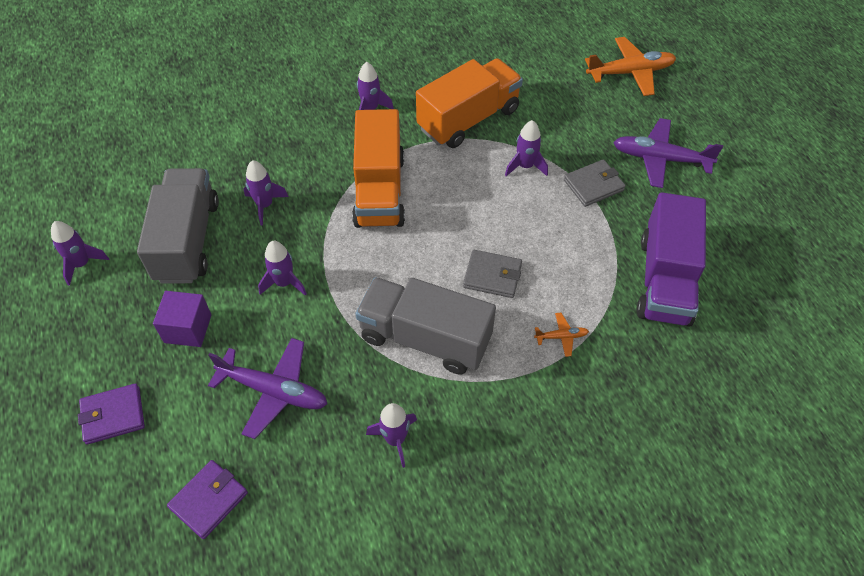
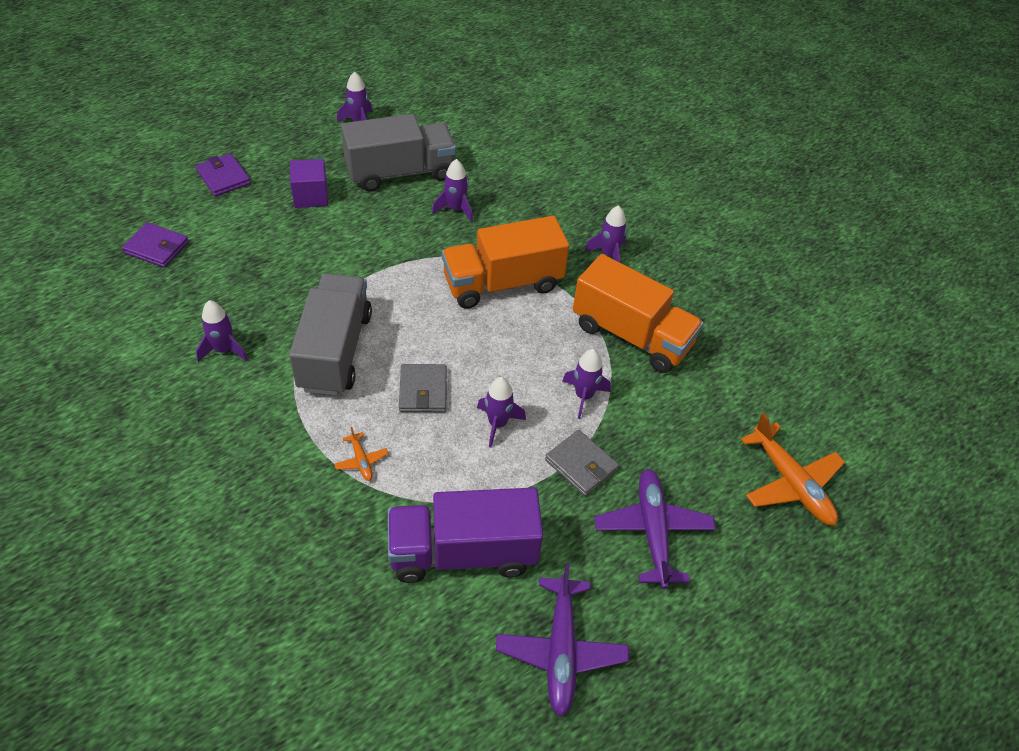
camera: 70 degrees right, 5 degrees down
(273, 391) = (260, 261): purple plane -> purple plane (561, 650)
(284, 283) = (372, 242): purple rocket -> purple rocket (497, 424)

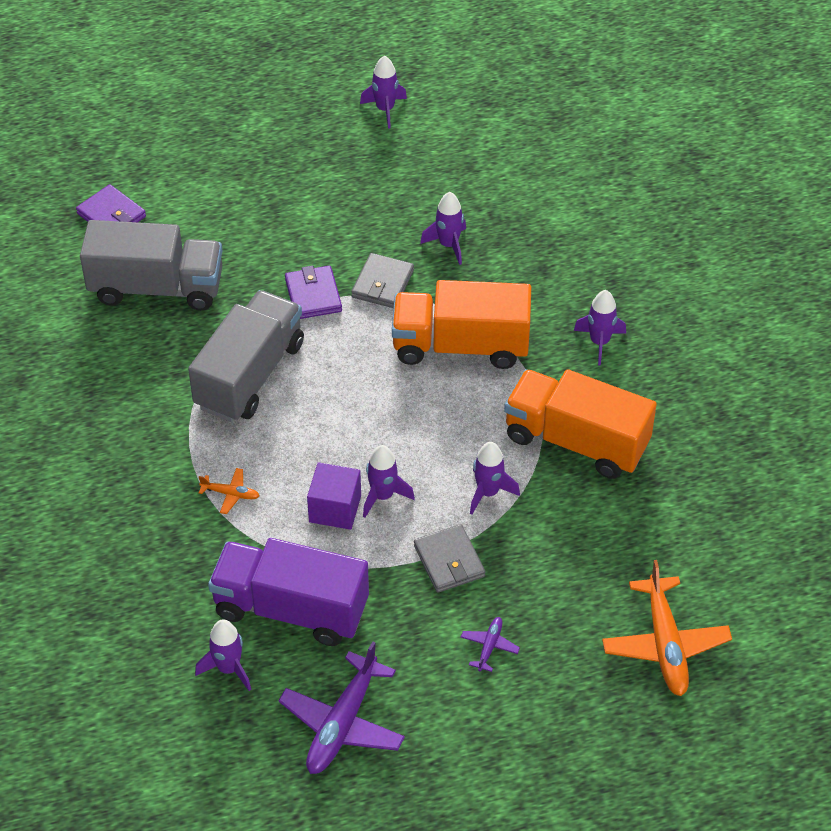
camera: 25 degrees right, 0 degrees up
(223, 177) = (208, 147): purple wallet -> purple wallet (313, 295)
(224, 350) = (140, 345): purple rocket -> purple rocket (228, 668)
(311, 196) = (294, 191): purple cube -> purple cube (335, 508)
(361, 460) = (230, 494): orange plane -> orange plane turned 75 degrees counterclockwise
(400, 172) = (405, 185): grey truck -> grey truck (156, 287)
(423, 391) = (322, 441): grey wallet -> grey wallet (382, 284)
(631, 335) = (576, 441): orange truck -> orange truck turned 150 degrees clockwise
(653, 531) = (489, 647): purple plane -> purple plane, size x0.47

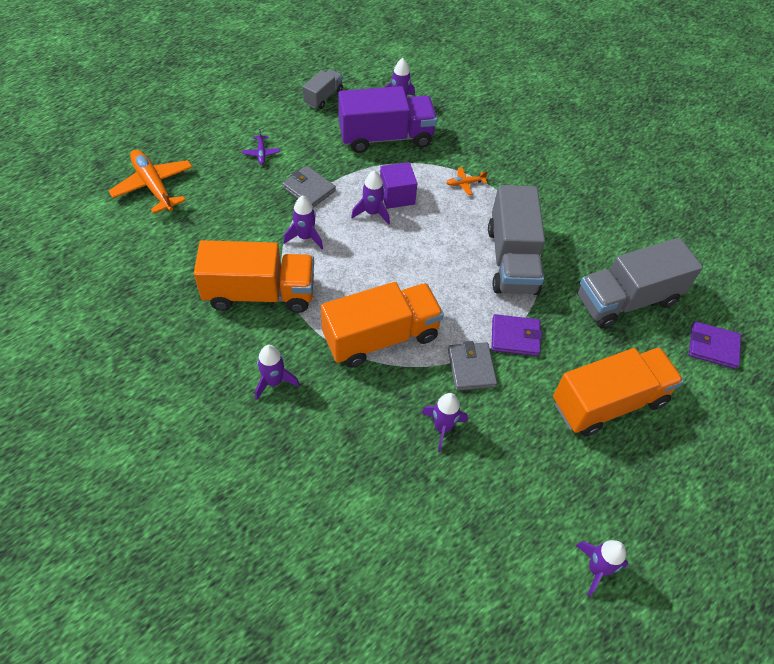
camera: 150 degrees right, 5 degrees up
(267, 209) = (608, 402): none -> orange truck
(313, 295) = (515, 337): purple wallet -> purple wallet turned 45 degrees counterclockwise
(342, 723) = (323, 97): purple plane -> grey truck

